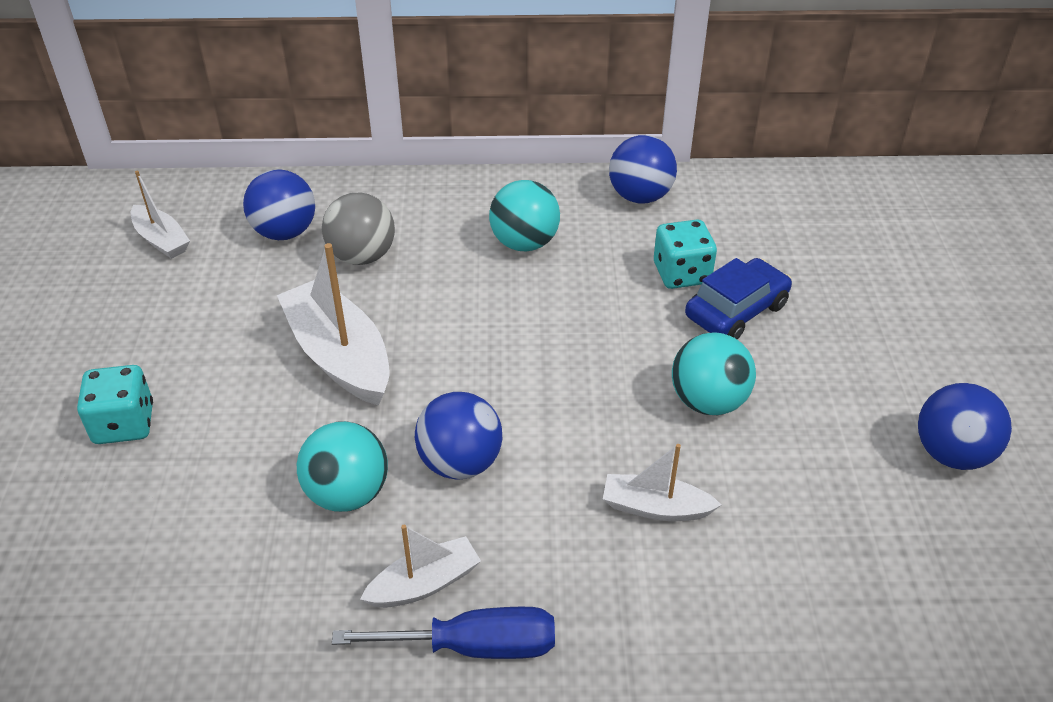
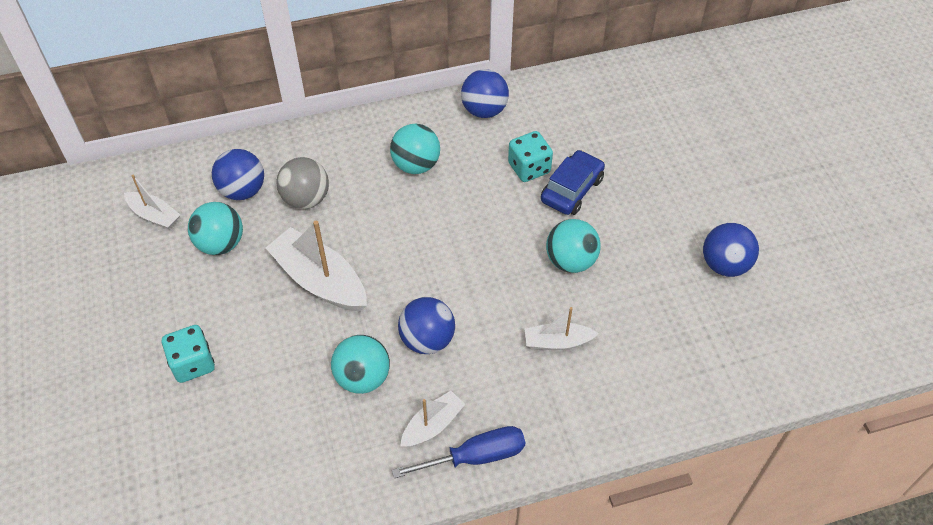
camera: 15 degrees left, 10 degrees up
(229, 287) = (221, 244): none -> turquoise ball

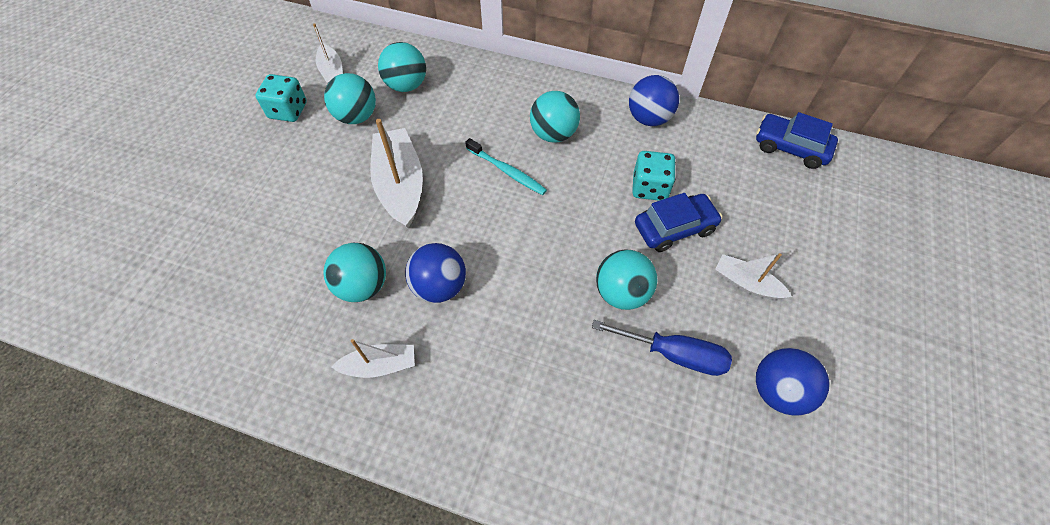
camera: 35 degrees right, 5 degrees up
(193, 363) = (258, 195): turquoise dice -> turquoise dice (288, 111)
(242, 190) = (406, 85): blue ball -> turquoise ball
(306, 199) = (446, 116): grey ball -> none
(403, 217) = (507, 171): none -> turquoise toothbrush
(475, 457) = (390, 420): blue screwdriver -> blue screwdriver (674, 354)
(557, 342) = (548, 361): white boat -> white boat (746, 283)
(610, 78) = (790, 147): none -> blue car

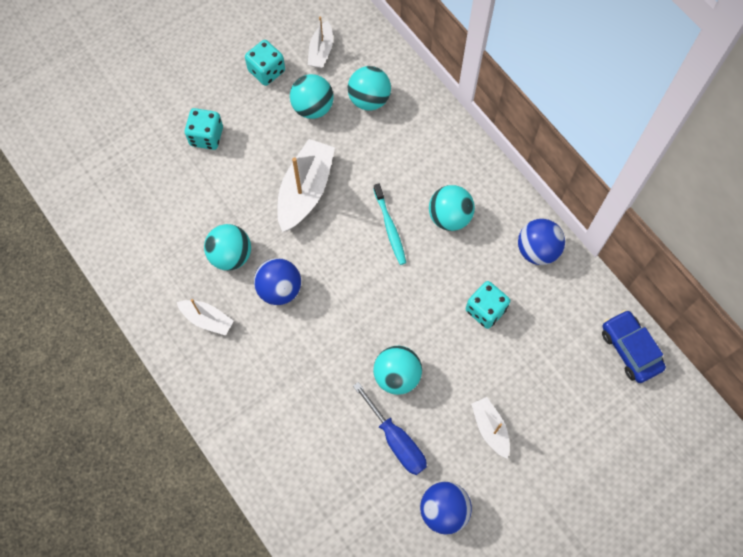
camera: 35 degrees right, 10 degrees up
(260, 194) = (206, 136): none -> turquoise dice
(674, 228) = (475, 354): blue car -> none

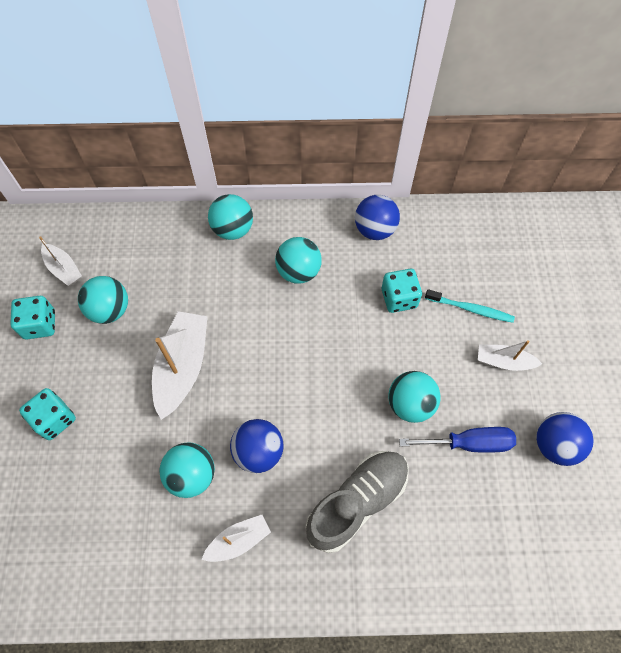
camera: 55 degrees left, 5 degrees down
(291, 384) = (357, 502): none -> grey shoe
(305, 191) = (183, 367): white boat -> white boat turned 45 degrees clockwise
(369, 99) = (143, 262): turquoise ball -> turquoise ball (233, 229)
(390, 227) = (272, 322): turquoise toothbrush -> turquoise toothbrush (470, 309)
(630, 349) = (500, 222): blue car -> none

